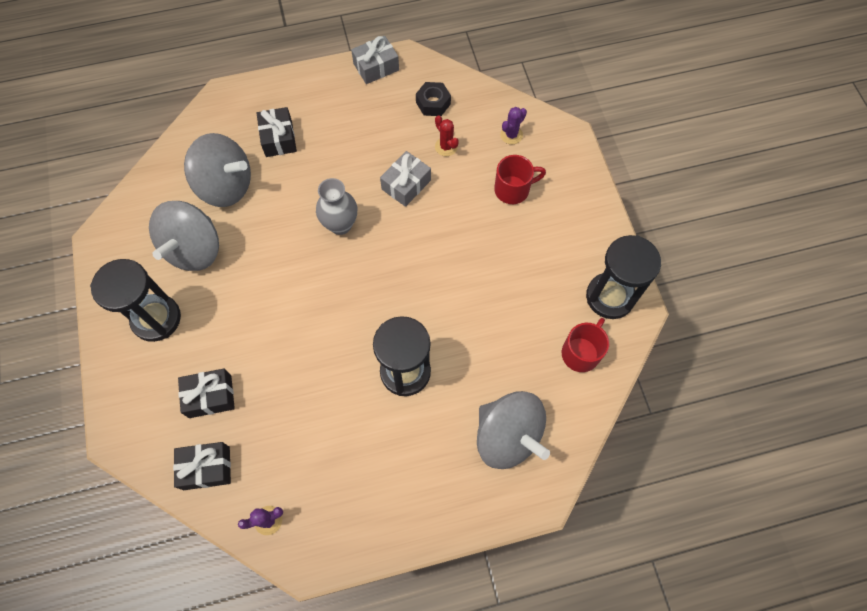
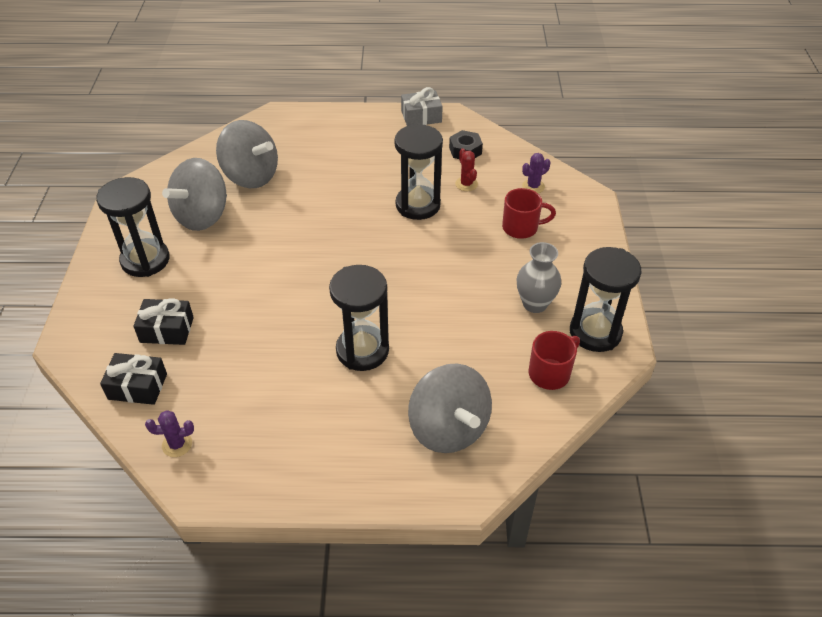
camera: 15 degrees right, 20 degrees down
(279, 138) = (312, 151): black gift -> none
(340, 225) = (344, 223): grey vase -> grey vase (534, 304)
(406, 184) = (418, 205): grey gift -> black hourglass

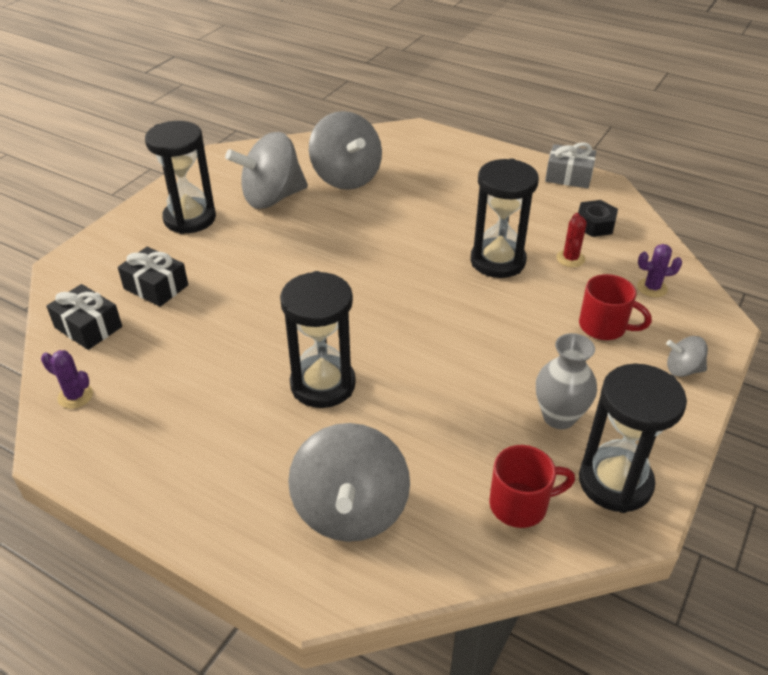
camera: 30 degrees right, 5 degrees down
(587, 238) = (682, 369): none -> grey spinning top

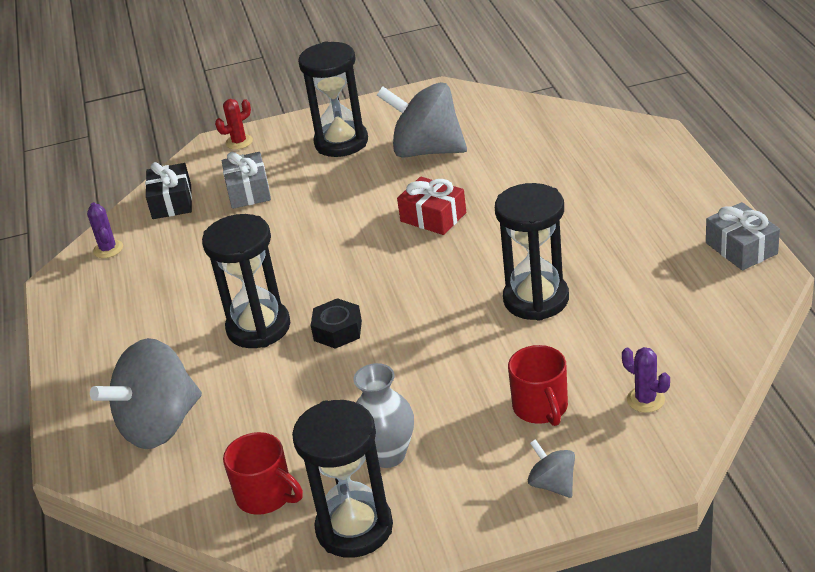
camera: 50 degrees right, 5 degrees down
(156, 287) = (248, 191): black gift -> grey gift
(345, 240) = (433, 217): none -> red gift
(346, 177) = (515, 157): grey spinning top -> none
(570, 258) = (608, 331): red cactus -> red cactus (239, 142)
(595, 224) = (688, 311): black nut -> black nut (337, 331)

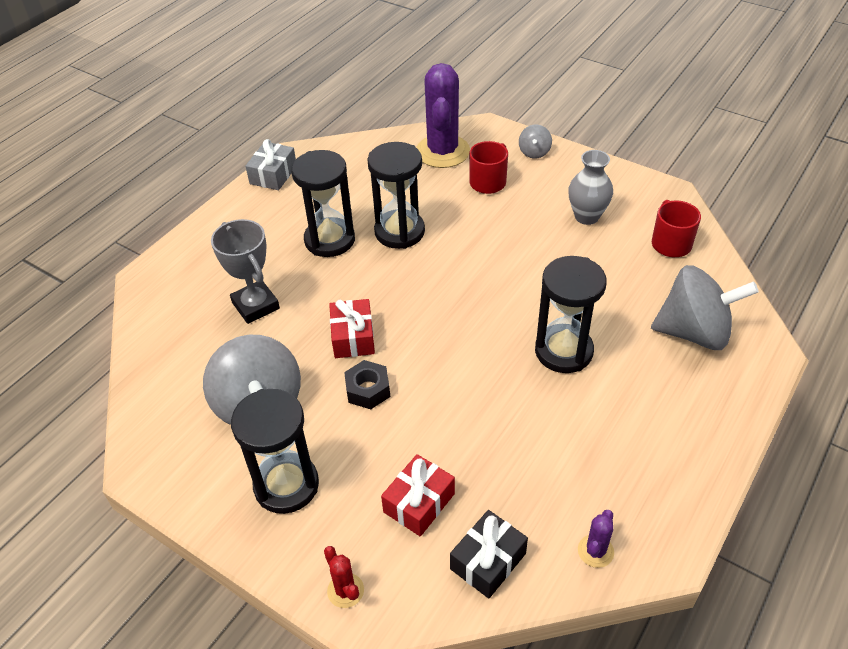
camera: 135 degrees left, 10 degrees up
(239, 142) = (345, 590): red cactus -> red cactus turned 45 degrees clockwise
(248, 191) = (419, 503): grey gift -> red gift
(337, 331) = (521, 306): black nut -> black nut (368, 390)
(354, 528) = (643, 198): black hourglass -> black hourglass (329, 240)
(539, 178) = (256, 305): none -> grey trophy
(645, 400) = (442, 151): purple cactus -> purple cactus, size x2.29

